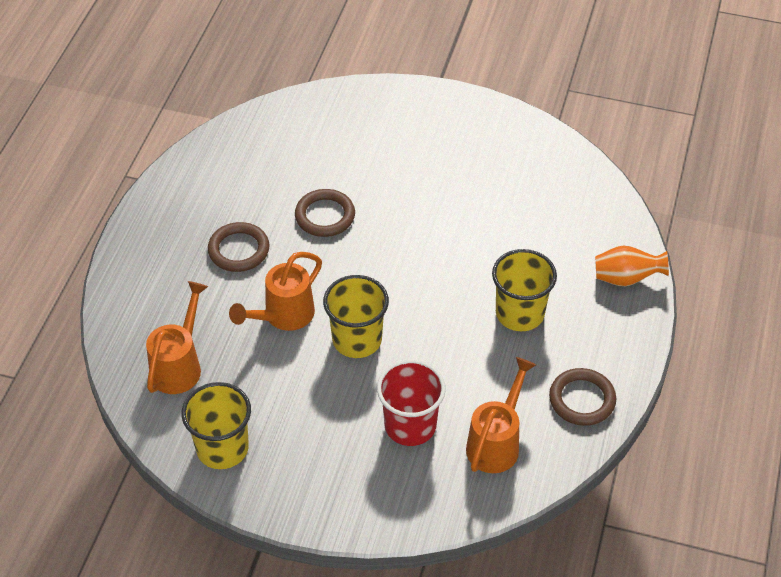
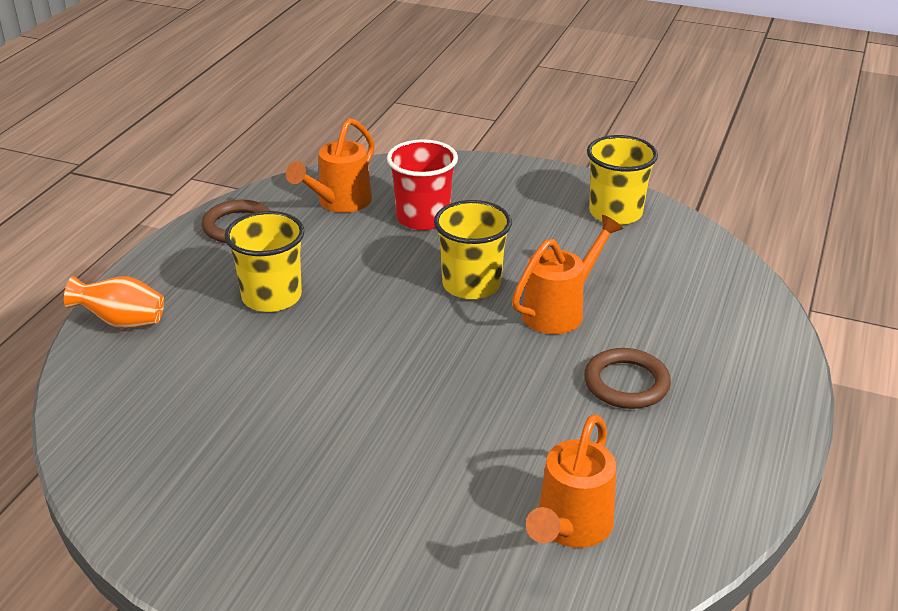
camera: 175 degrees left, 15 degrees down
(179, 366) = (677, 274): orange watering can -> orange watering can (570, 528)
(325, 216) = (505, 418): brown ring -> none

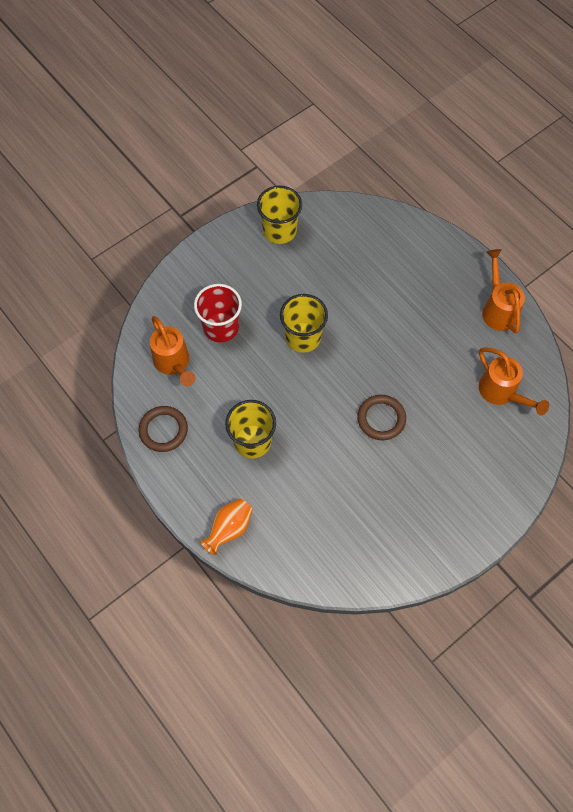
camera: 60 degrees left, 30 degrees up
(559, 310) = (350, 309): orange watering can -> orange watering can (498, 309)
(626, 383) = (423, 314): brown ring -> brown ring (381, 419)

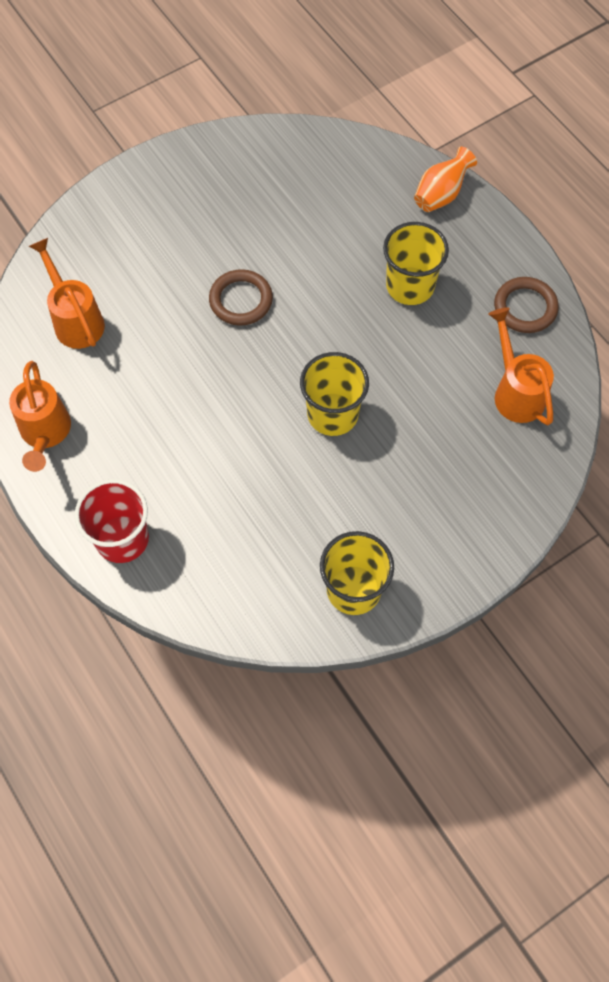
camera: 175 degrees left, 0 degrees up
(221, 327) = (449, 438): red cup -> red cup (122, 538)

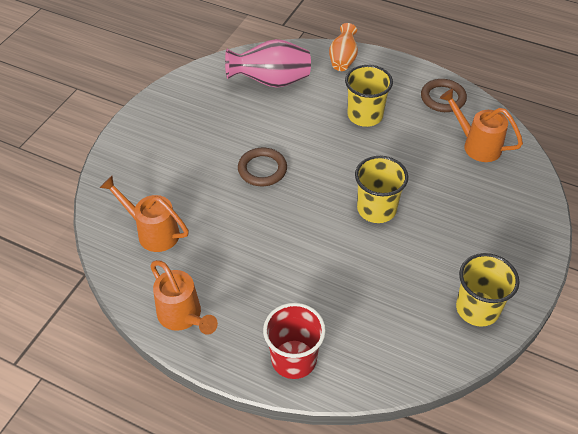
camera: 30 degrees left, 15 degrees down
(331, 186) = (271, 81): none -> pink vase

